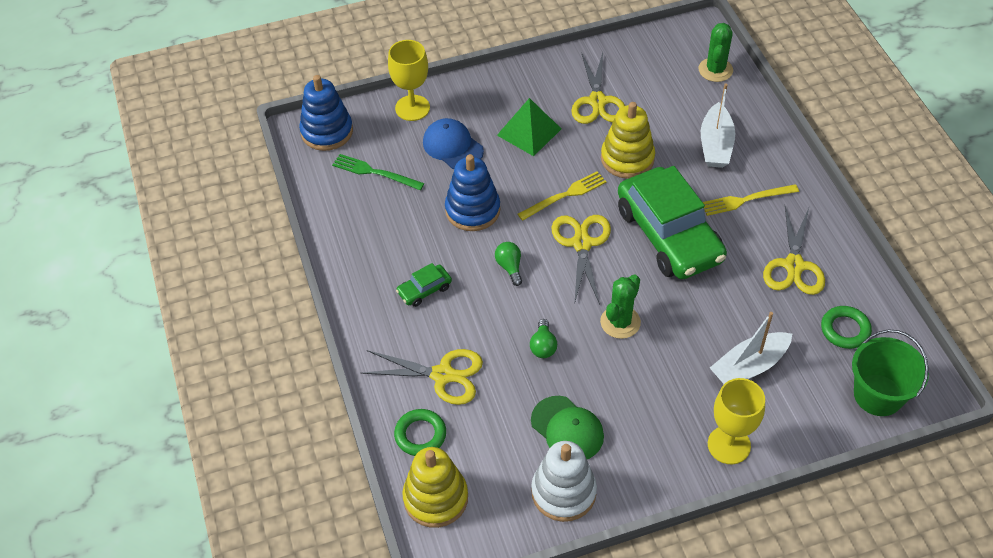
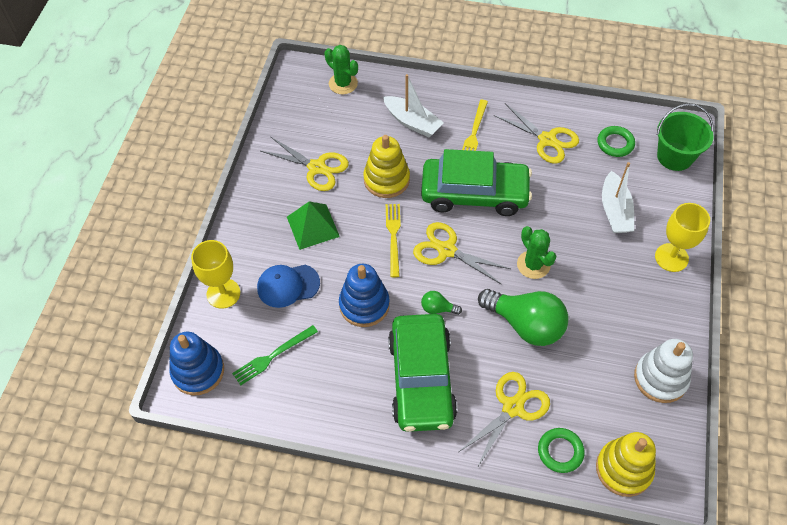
camera: 60 degrees left, 5 degrees up
(424, 290) = (421, 379): green car -> green car, size x2.45
(543, 346) = (525, 325): green light bulb -> green light bulb, size x2.26
(567, 429) = (607, 347): green cap -> none

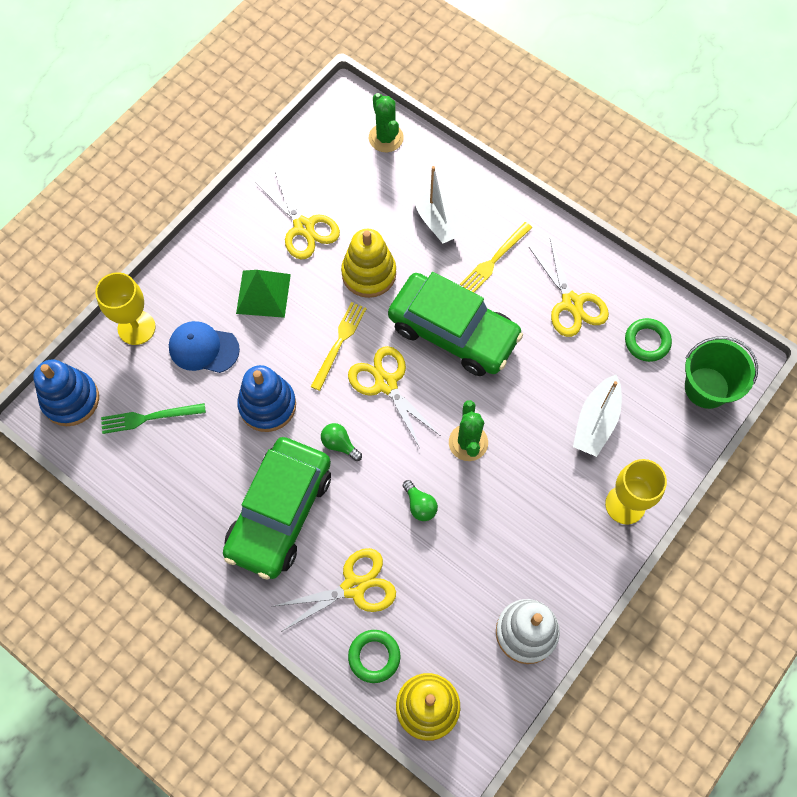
camera: 25 degrees right, 10 degrees up
(525, 325) = (420, 505): green light bulb -> green light bulb, size x0.44

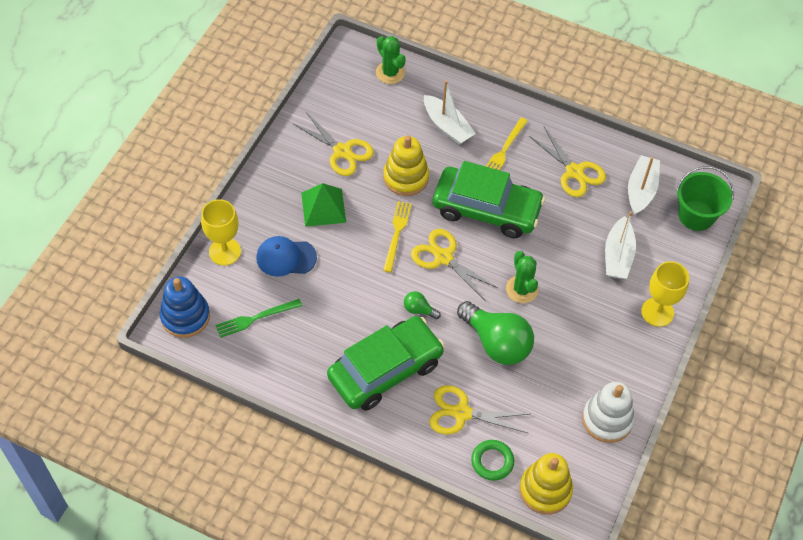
camera: 15 degrees left, 10 degrees down
(267, 405) = (351, 291): blue stacking toy -> none
(280, 513) = (385, 370): green car -> green car turned 135 degrees counterclockwise
(354, 587) = (461, 413): yellow scissors -> yellow scissors turned 135 degrees counterclockwise
(420, 505) = (496, 343): green light bulb -> green light bulb, size x2.26
(647, 342) = (641, 190): green ring -> white boat

